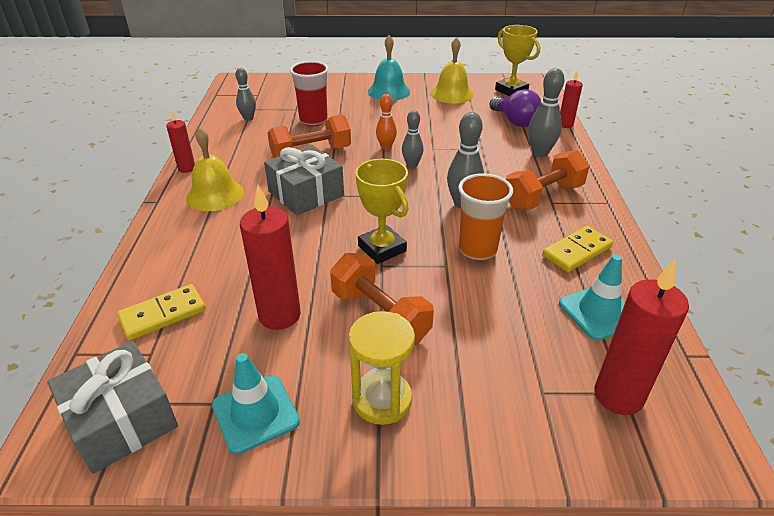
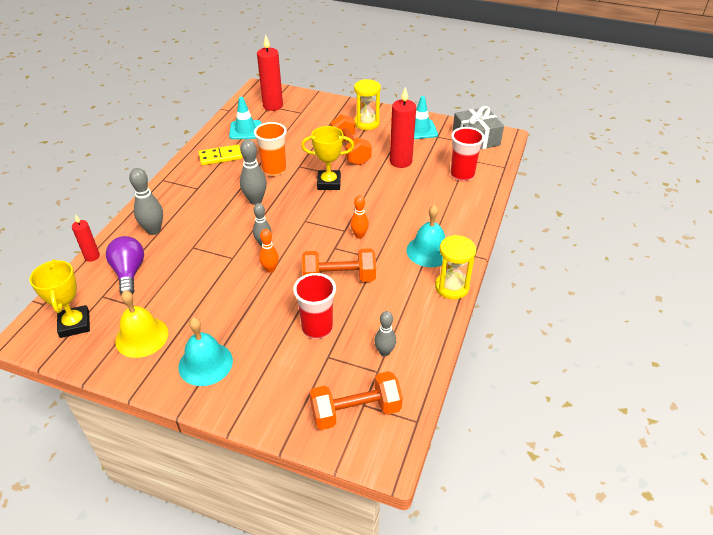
camera: 160 degrees left, 5 degrees up
(163, 314) = (462, 175): yellow domino -> red cup
(186, 168) = (452, 287): red candle -> yellow hourglass
(215, 195) = (429, 251): yellow bell -> turquoise bell
(306, 193) = (359, 235): grey gift -> orange bowling pin
(382, 248) = (329, 183): yellow trophy -> yellow trophy turned 75 degrees counterclockwise
(543, 196) = (198, 193): orange dumbbell -> orange dumbbell (355, 411)

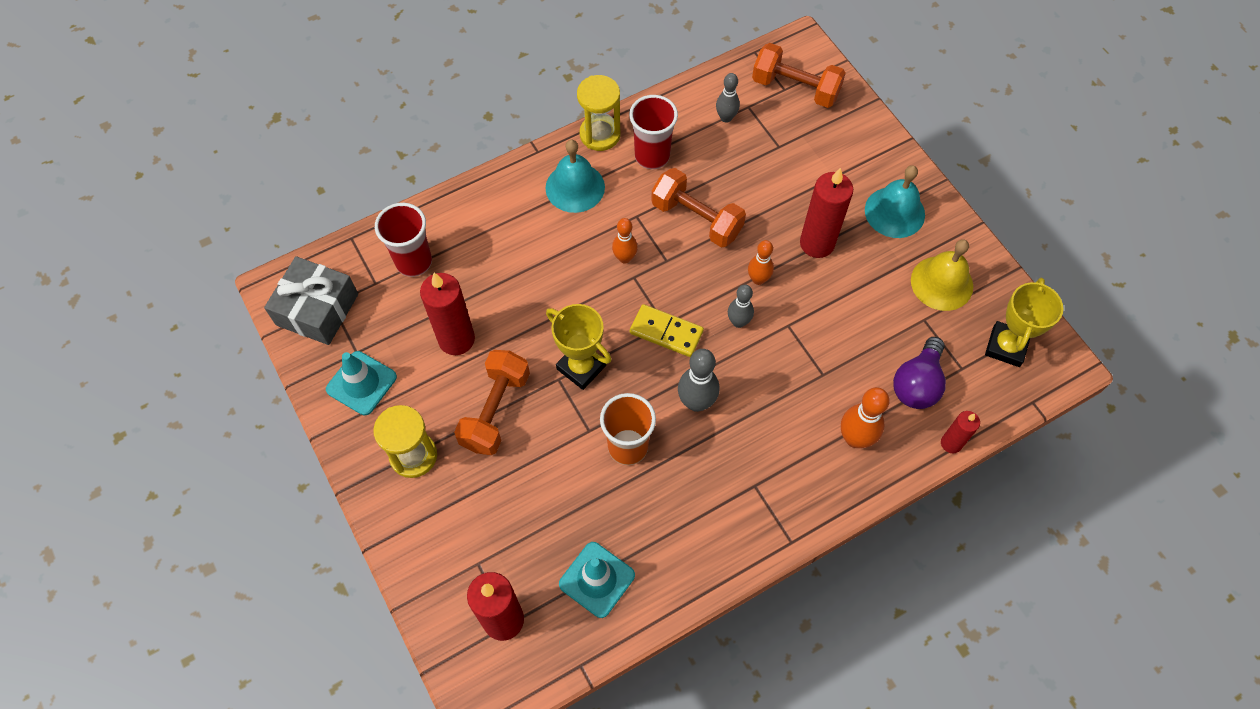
camera: 140 degrees left, 20 degrees up
(153, 230) = (855, 438): grey bowling pin -> orange bowling pin
(220, 157) = (679, 536): yellow domino -> yellow domino (666, 332)
(248, 310) = (817, 243): none -> red candle
(317, 328) = (766, 179): red cup -> red cup (652, 156)

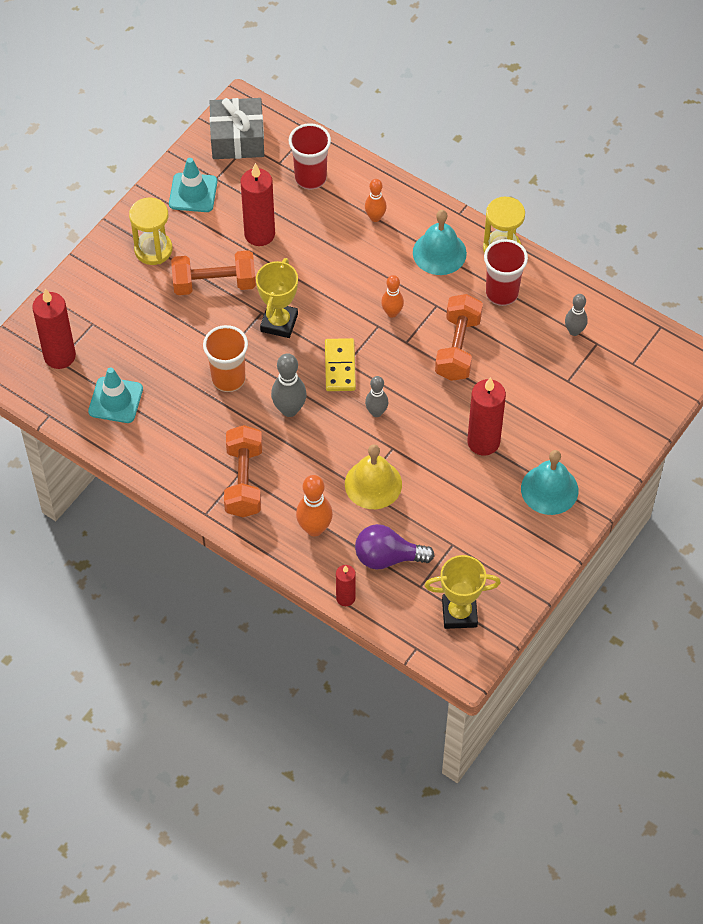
camera: 65 degrees right, 5 degrees down
(758, 279) = (424, 412): orange bowling pin -> orange bowling pin (375, 217)
(795, 88) = (639, 371): orange dumbbell -> orange dumbbell (244, 481)
(942, 283) = (496, 547): yellow bell -> yellow bell (373, 484)

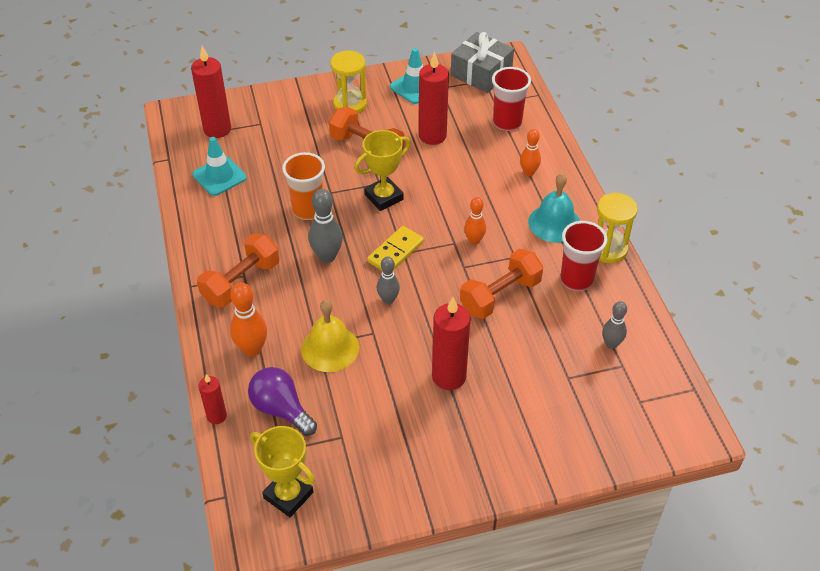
camera: 40 degrees right, 10 degrees down
(549, 489) = (466, 451): turquoise bell -> none

